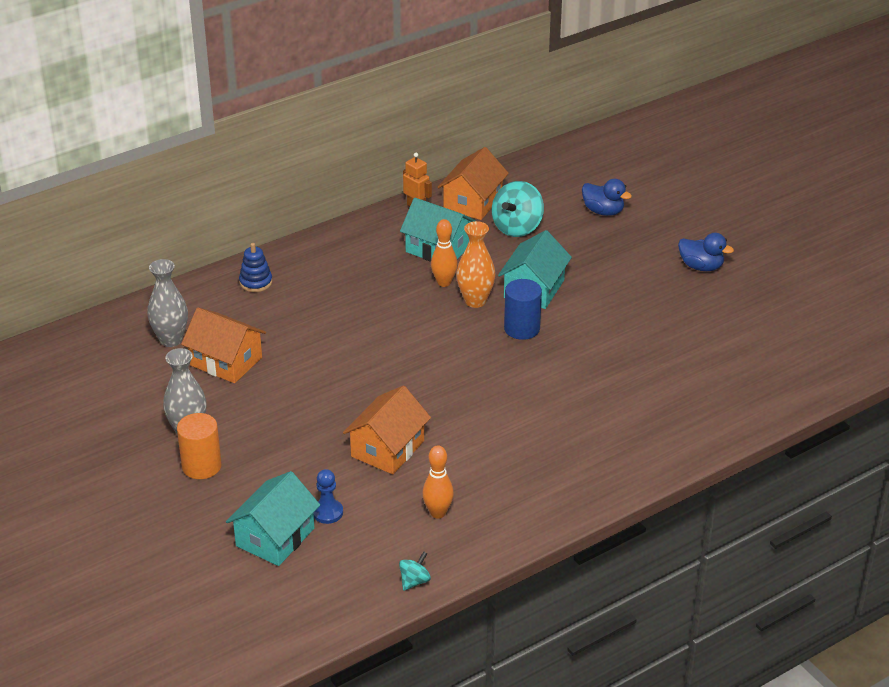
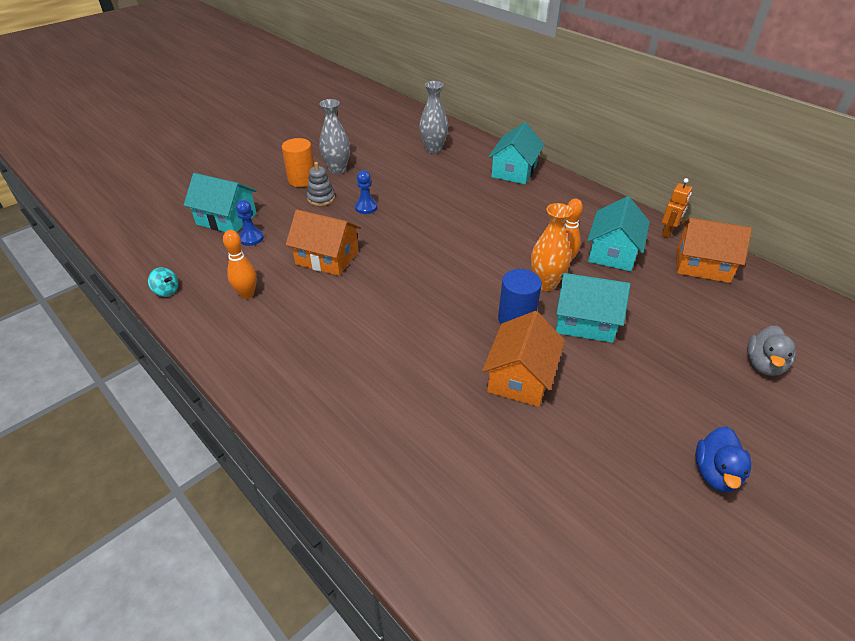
camera: 80 degrees right, 5 degrees up
(226, 361) = (416, 172): orange house -> orange house (520, 377)
(256, 282) = (514, 171): blue stacking toy -> turquoise house
(257, 449) = (321, 198): none -> grey stacking toy
(293, 411) = (366, 207): none -> blue pawn
(517, 227) = (682, 299): turquoise spinning top -> none
(603, 211) = (764, 364): blue duck -> grey duck

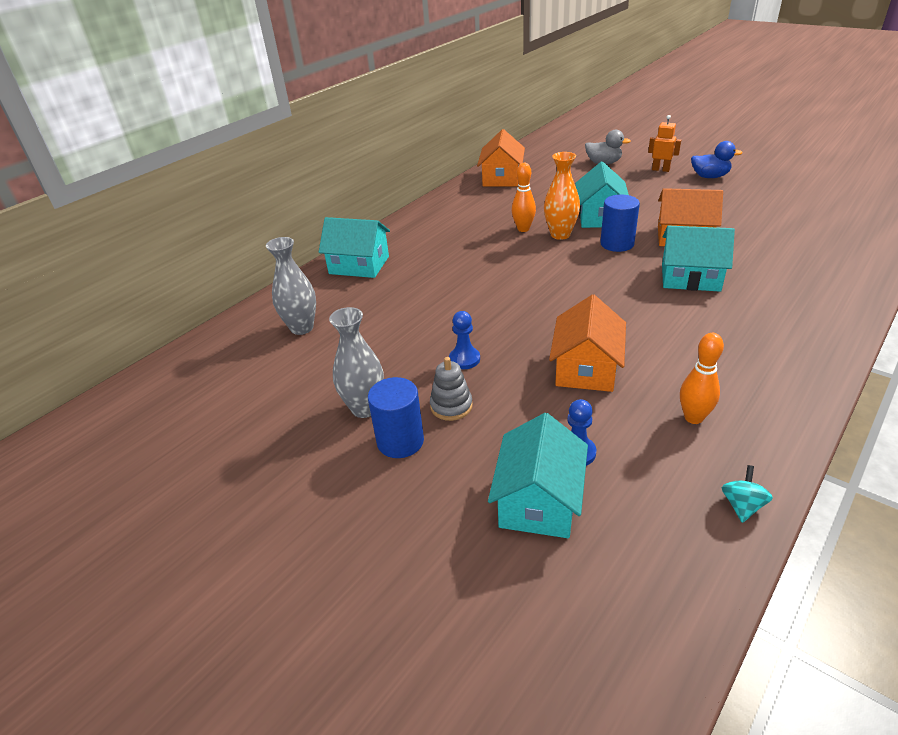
camera: 95 degrees left, 5 degrees down
(302, 180) = (400, 441): orange cylinder -> blue cylinder
(613, 252) = (499, 209): turquoise house -> turquoise house (690, 277)
(668, 233) = (460, 189): orange robot -> orange robot (660, 169)

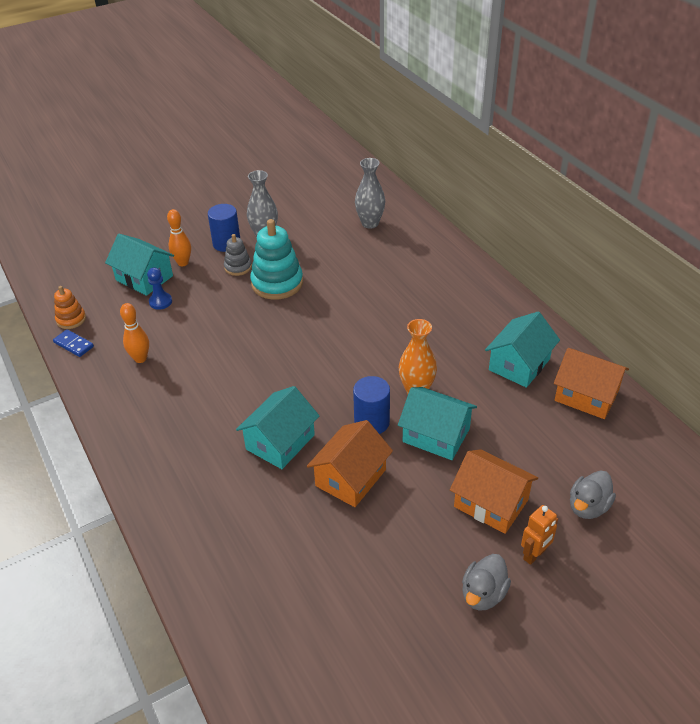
camera: 110 degrees right, 5 degrees up
(359, 265) = (443, 260): turquoise house -> turquoise house (519, 364)
(464, 359) = (277, 283): blue pawn -> turquoise stacking toy
(523, 229) = (445, 370): orange bowling pin -> orange bowling pin (183, 263)
(586, 368) = (222, 332): orange house -> orange house (491, 503)
(701, 544) = (71, 319): none -> orange stacking toy
(710, 177) = (483, 594): blue duck -> grey duck
(742, 506) = (73, 344): turquoise spinning top -> blue domino

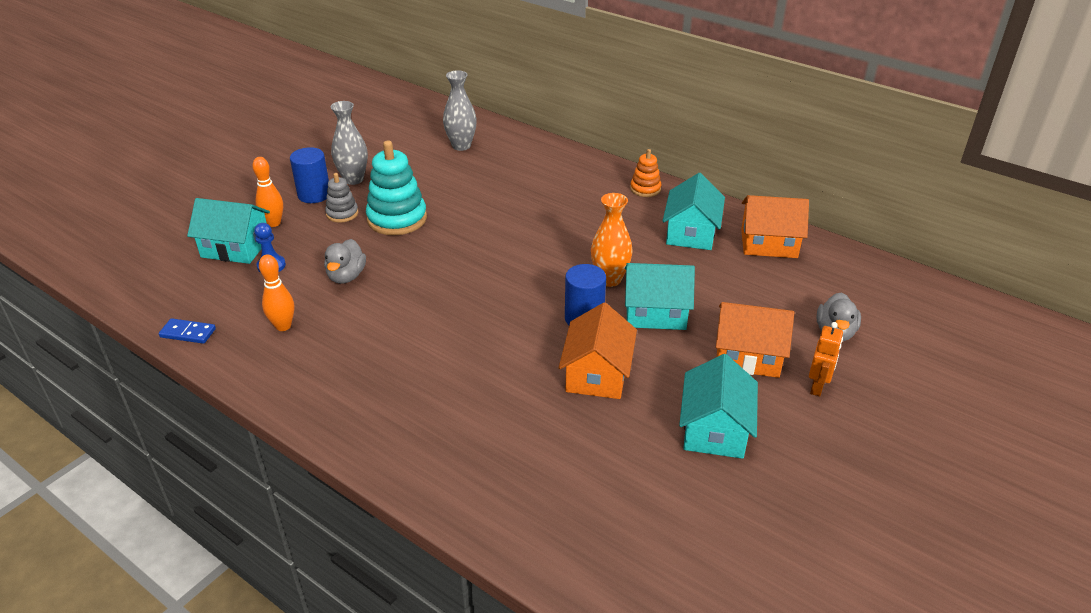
camera: 25 degrees left, 5 degrees down
(71, 319) = (168, 309): orange stacking toy -> orange stacking toy (645, 189)
(280, 442) = (500, 362): turquoise house -> turquoise house (714, 429)
(483, 594) = (796, 435): grey duck -> grey duck (346, 276)

